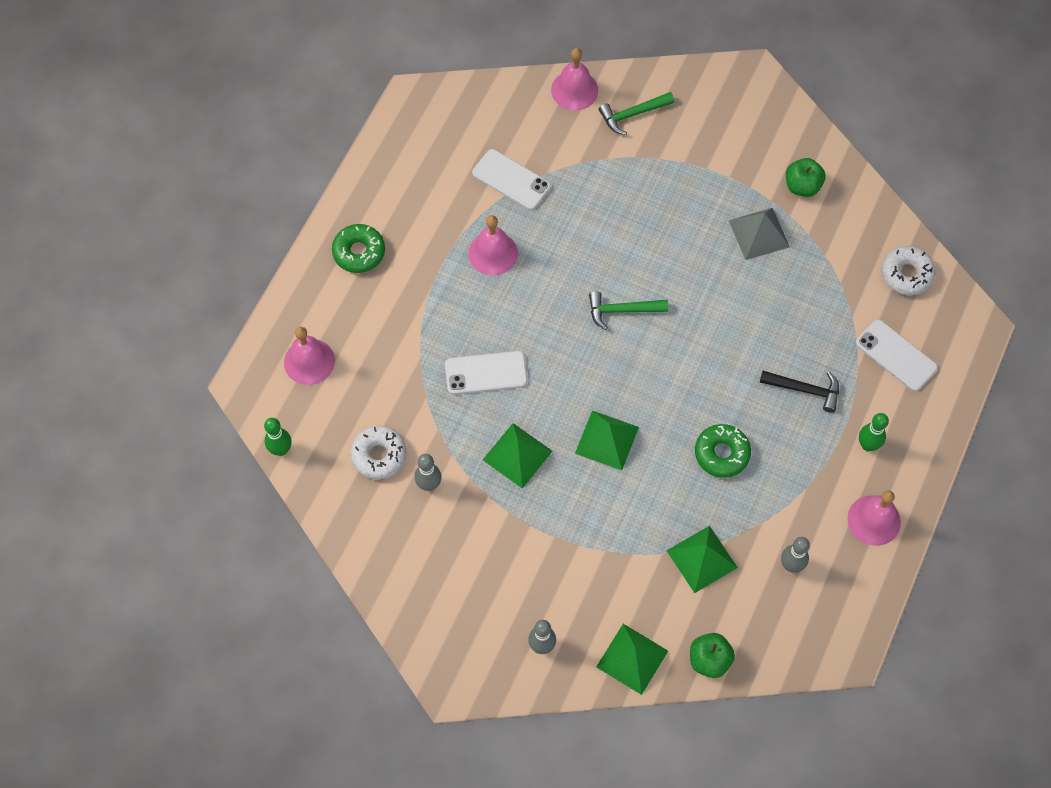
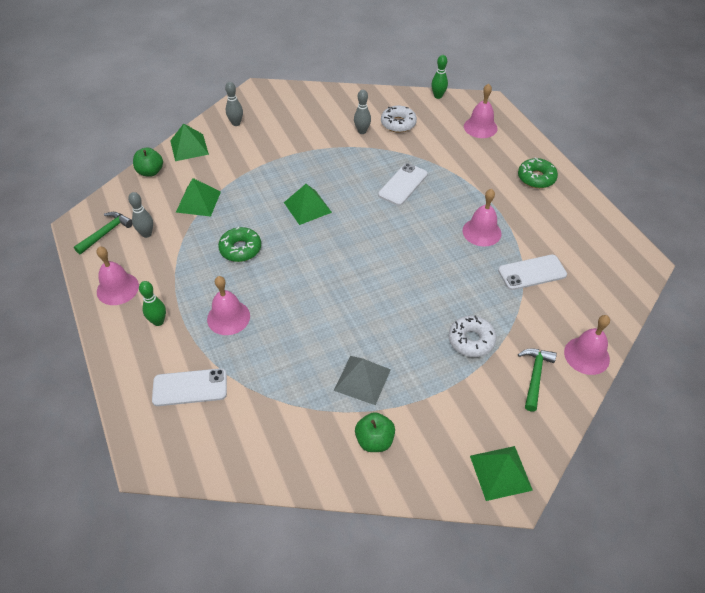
camera: 130 degrees right, 15 degrees down
(517, 455) = (340, 169): green pyramid -> green pyramid (500, 472)
(622, 310) = (380, 265): green hammer -> green hammer (106, 233)
(805, 390) = (228, 317): black hammer -> pink bell
(906, 274) = (235, 449): white donut -> white donut (471, 340)

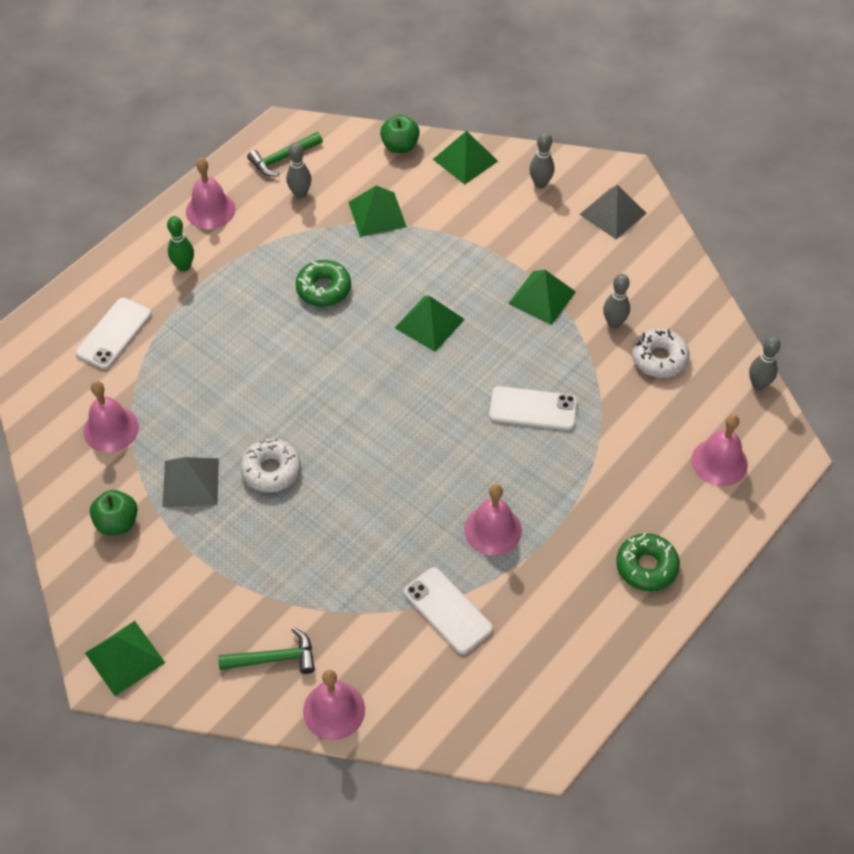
camera: 65 degrees right, 5 degrees up
(106, 233) = (282, 158): green hammer -> green hammer turned 135 degrees clockwise
(190, 387) = (114, 334): white phone -> white phone turned 60 degrees clockwise
(228, 317) = (218, 324): pink bell -> pink bell (111, 429)
(282, 104) = (613, 213): none -> grey pyramid
(323, 152) = (542, 297): none -> green pyramid
(438, 96) = (758, 385): green bowling pin -> grey bowling pin
(471, 340) = (297, 573): white donut -> white donut (271, 470)

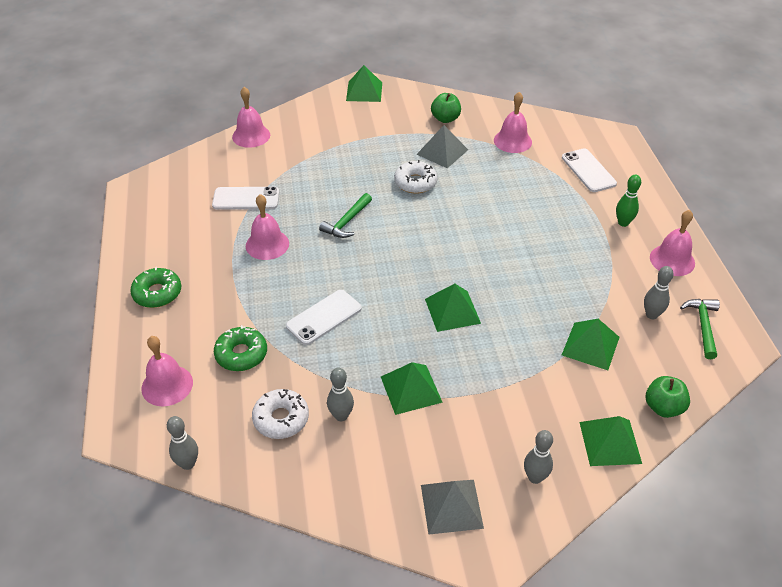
camera: 130 degrees right, 10 degrees down
(274, 658) = (302, 131): green hammer -> green hammer (347, 222)
(323, 289) = (539, 276): green donut -> green donut (241, 354)

